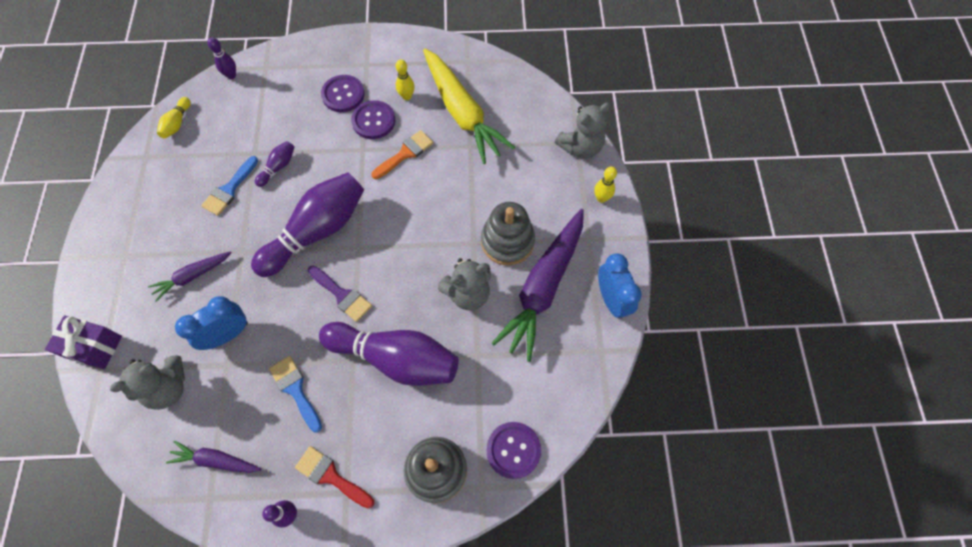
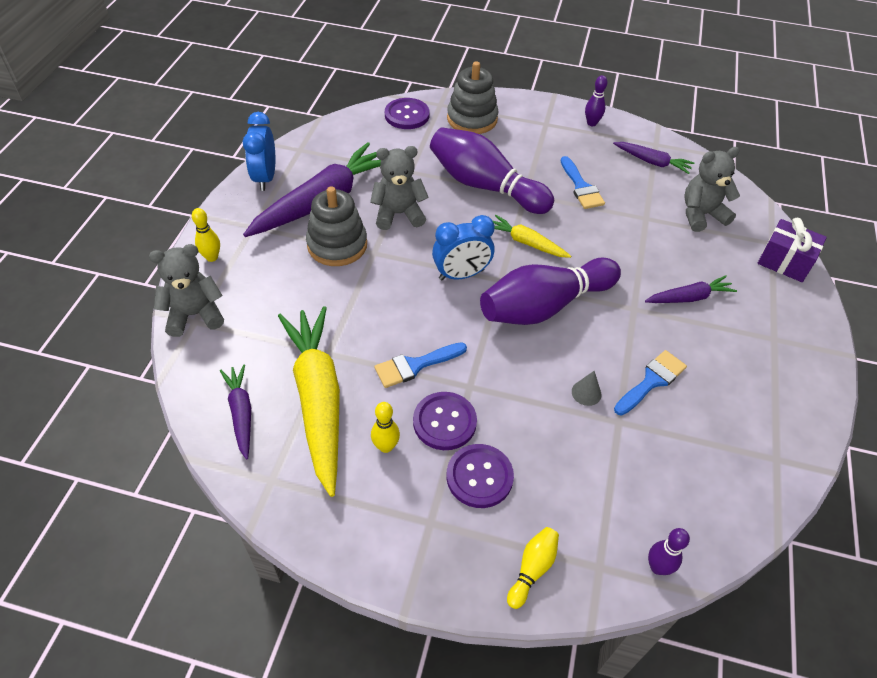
camera: 165 degrees left, 15 degrees down
(177, 123) = (738, 500): yellow bowling pin -> yellow bowling pin (532, 569)
(228, 334) = (646, 239): blue clock -> blue clock (461, 274)
(278, 167) = (586, 393): purple bowling pin -> grey cone
(331, 476) = (556, 134): red brush -> none
(342, 295) = (526, 242): purple brush -> yellow carrot
(405, 153) = (415, 365): orange brush -> blue brush
(507, 91) = (241, 413): none -> purple carrot

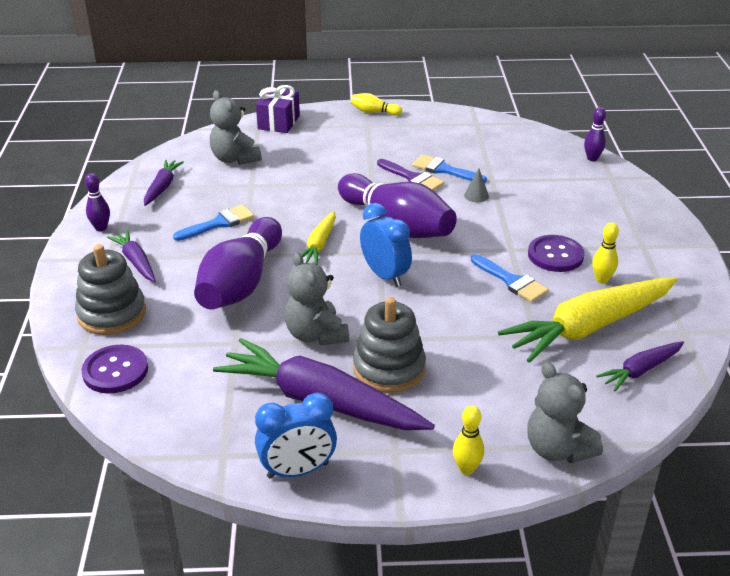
camera: 105 degrees left, 15 degrees down
(479, 477) = (589, 231): purple button -> none
(532, 569) = (636, 201): yellow bowling pin -> yellow bowling pin (374, 112)
(637, 346) = (412, 178): none -> purple brush
(689, 297) = (344, 159): purple carrot -> purple carrot (136, 261)

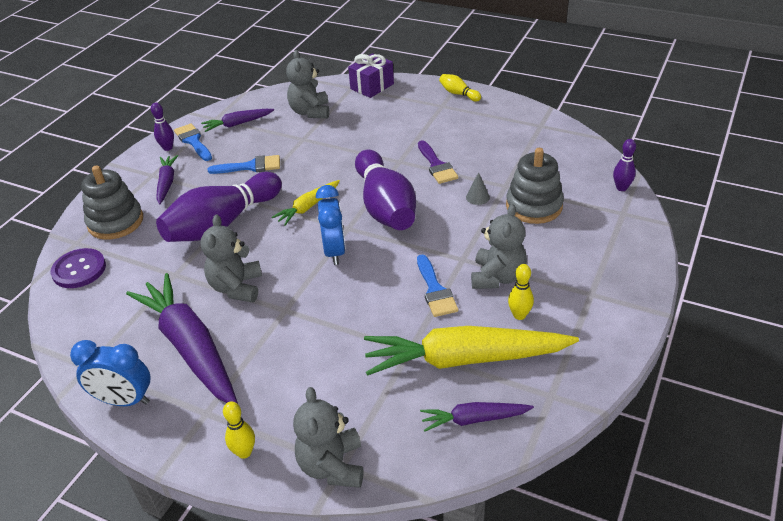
camera: 30 degrees right, 5 degrees up
(162, 187) = (237, 124): purple carrot -> purple carrot turned 150 degrees counterclockwise
(389, 369) = (264, 337): grey stacking toy -> grey stacking toy (534, 206)
(444, 170) = (471, 164): blue brush -> blue brush (193, 141)
(555, 255) = (497, 277): purple button -> grey teddy bear

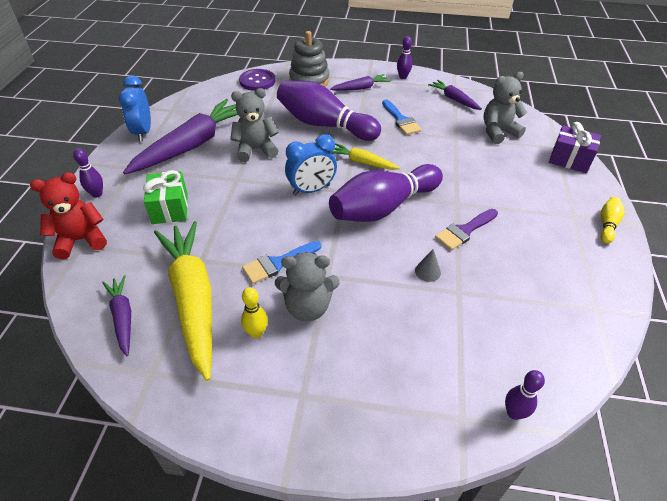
camera: 70 degrees right, 5 degrees up
(193, 141) = (418, 85): blue brush -> none
(244, 452) = (97, 194): yellow bowling pin -> purple bowling pin
(310, 374) = (170, 208): none -> green gift
(332, 466) = (81, 240): grey teddy bear -> red teddy bear
(534, 206) = (434, 322): grey stacking toy -> none

